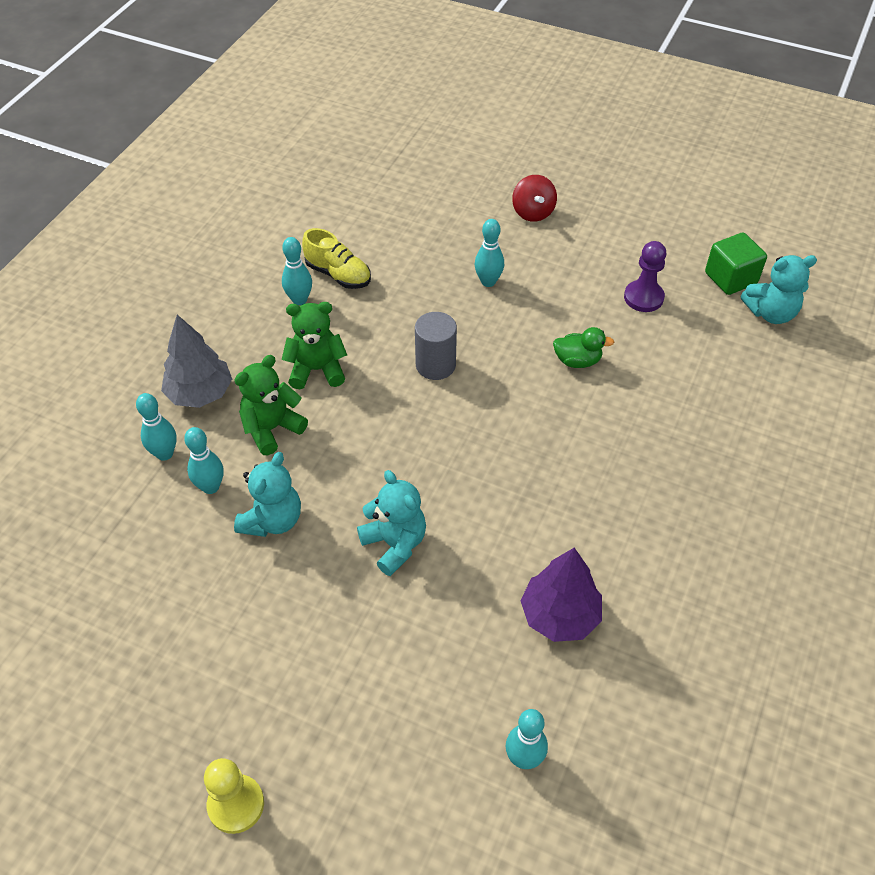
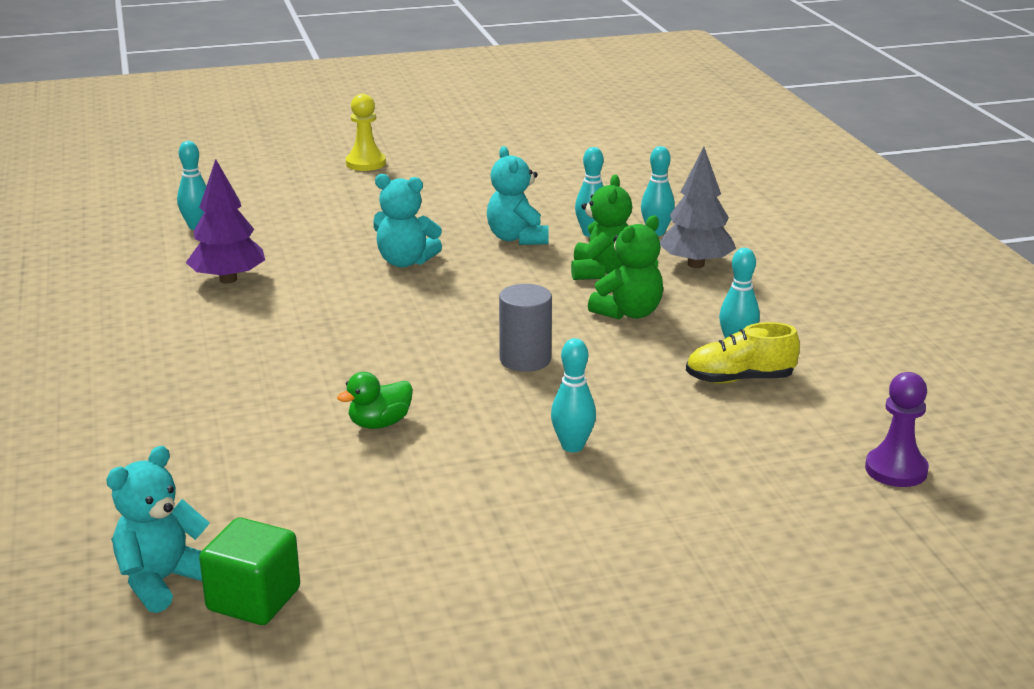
camera: 140 degrees right, 25 degrees down
(533, 212) = (627, 548): red spinning top -> none
(643, 297) = (361, 518): purple pawn -> purple pawn (896, 470)

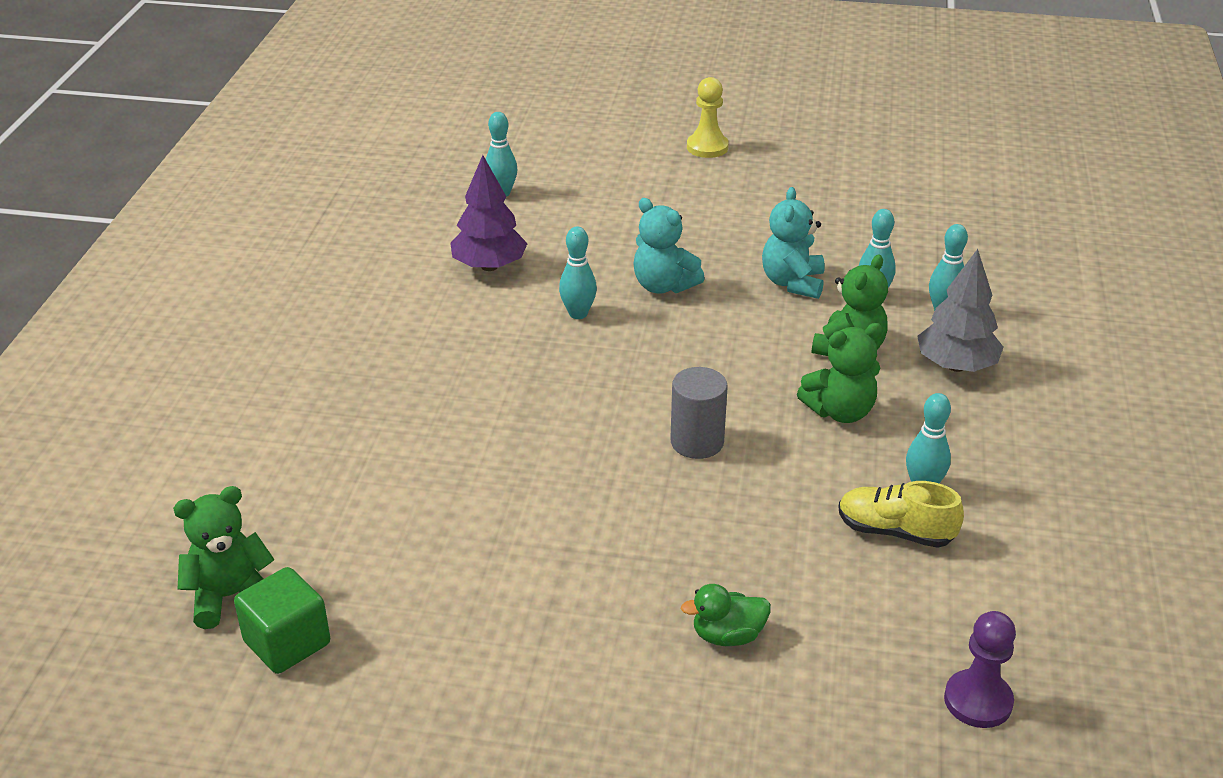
camera: 25 degrees right, 10 degrees up
(163, 581) = (230, 596): turquoise teddy bear -> green teddy bear
(379, 423) = (513, 479): green duck -> green duck (727, 635)
(572, 446) = (670, 563): turquoise bowling pin -> turquoise bowling pin (578, 314)

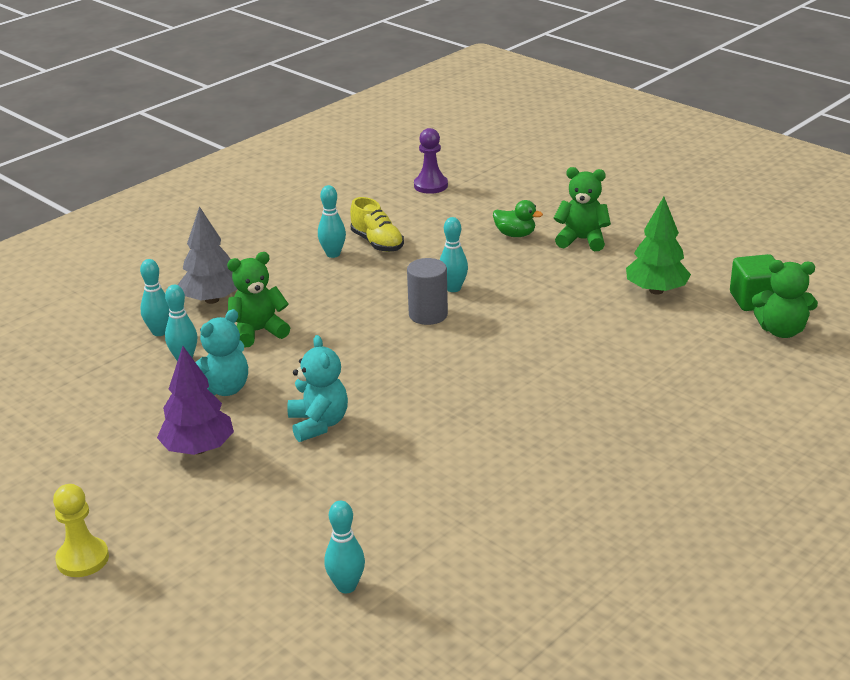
camera: 145 degrees left, 5 degrees down
(439, 603) = (656, 290): none -> green tree
(489, 266) = (439, 499): purple tree -> purple tree (198, 449)
(578, 314) = (410, 426): turquoise bowling pin -> turquoise bowling pin (453, 288)
(840, 411) = (320, 301): green teddy bear -> green teddy bear (582, 240)

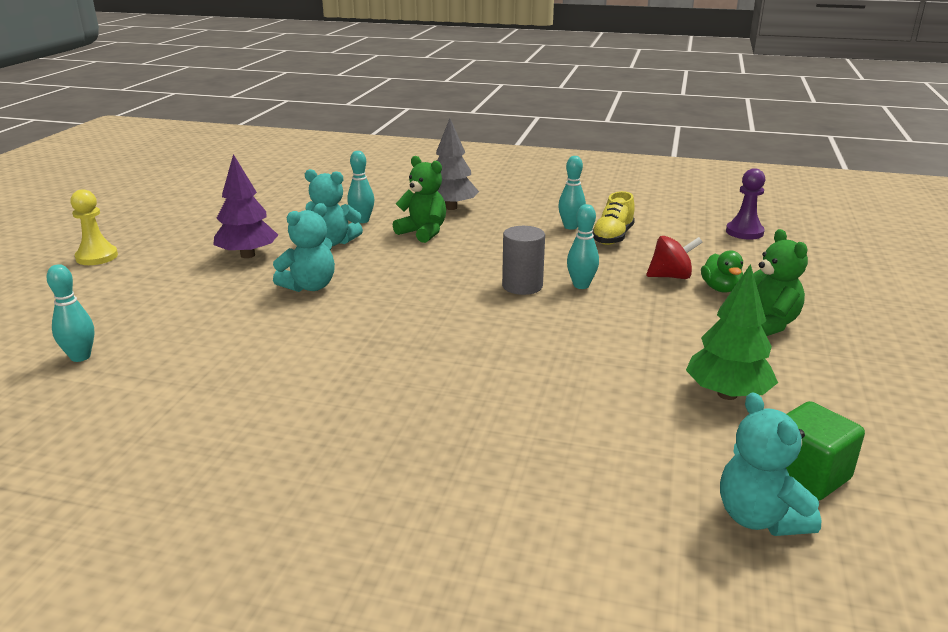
camera: 60 degrees right, 5 degrees down
(159, 332) = (390, 205): turquoise bowling pin -> none
(476, 246) = (671, 276): none -> red spinning top
(781, 331) = (759, 518): green teddy bear -> turquoise teddy bear

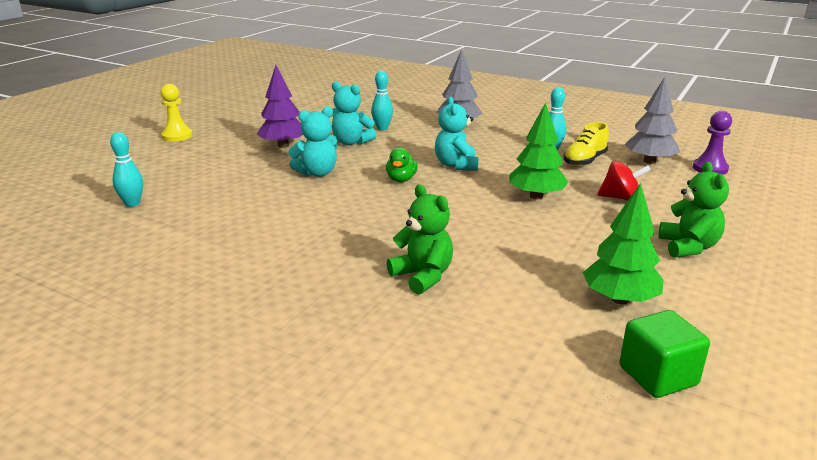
camera: 15 degrees right, 0 degrees up
(423, 232) = (426, 142): green teddy bear -> green teddy bear (422, 276)
(522, 286) = (485, 191): grey cylinder -> none
(581, 285) = (536, 196): turquoise bowling pin -> green tree
(680, 230) = (649, 161): none -> grey tree
(720, 289) = (661, 213): green duck -> green duck (401, 179)
(759, 518) = (594, 402): turquoise teddy bear -> turquoise teddy bear (456, 165)

